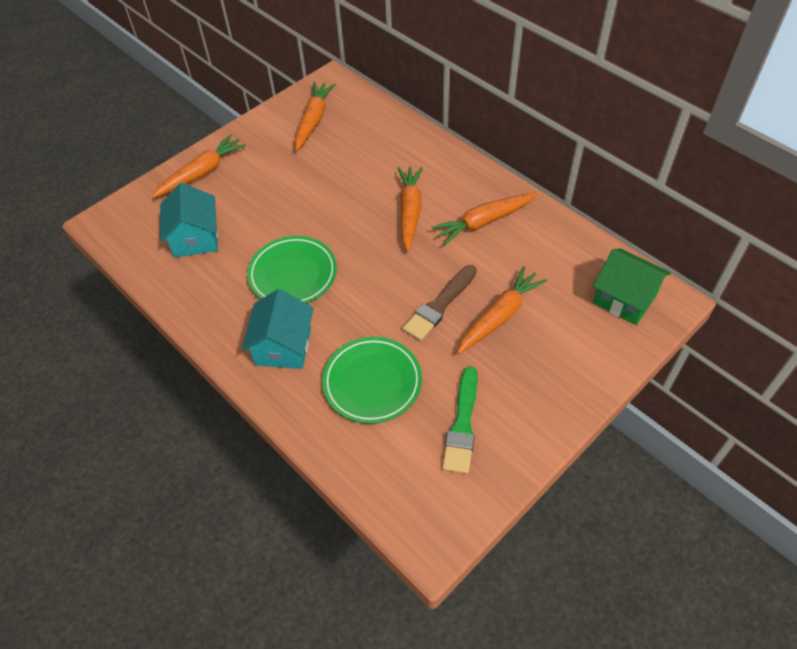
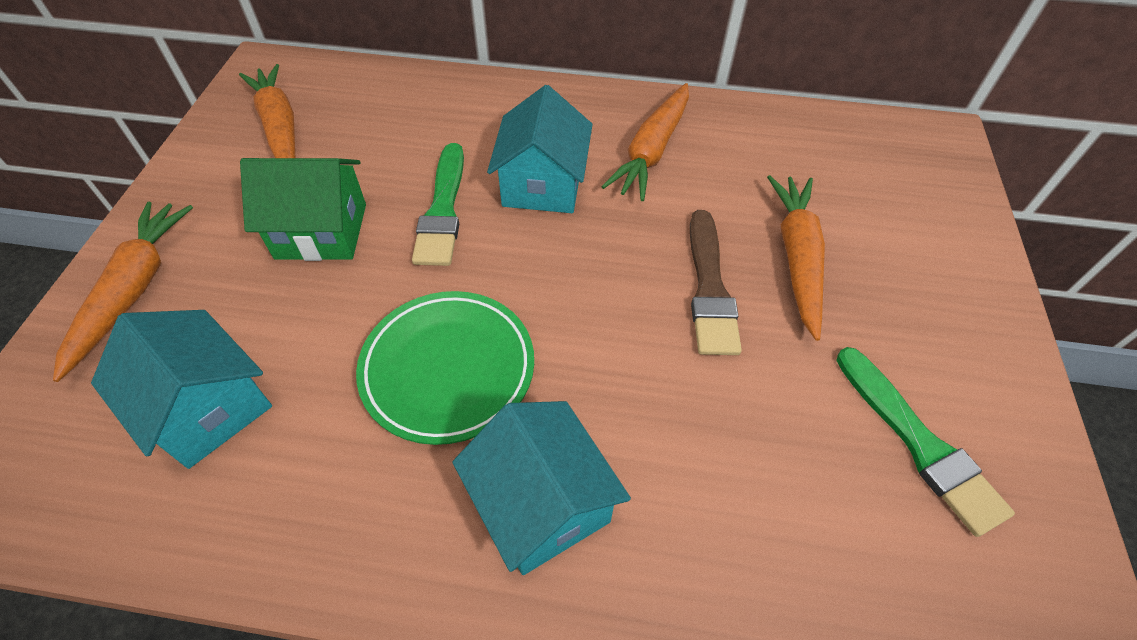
camera: 40 degrees left, 0 degrees up
(351, 201) = (443, 210): none -> green brush
(372, 382) = (738, 466): green plate -> none
(410, 212) = (542, 184): orange carrot -> turquoise house
(624, 298) = (899, 158): green house -> green house (321, 231)

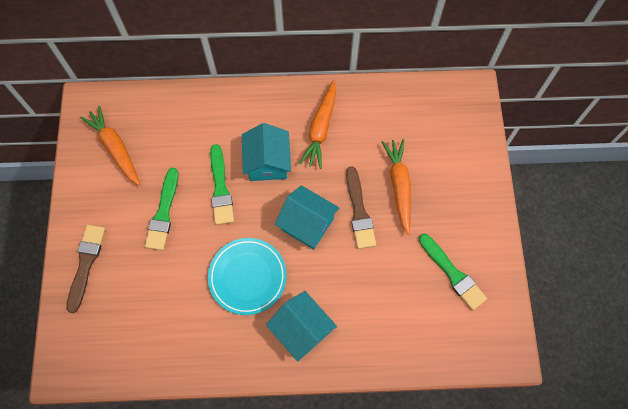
camera: 10 degrees left, 15 degrees up
(134, 290) = (86, 264): orange carrot -> brown brush
(207, 408) = (148, 315): turquoise house -> turquoise house (307, 224)
(321, 231) = (163, 213): green house -> green brush
(448, 369) = (247, 277): green plate -> turquoise plate

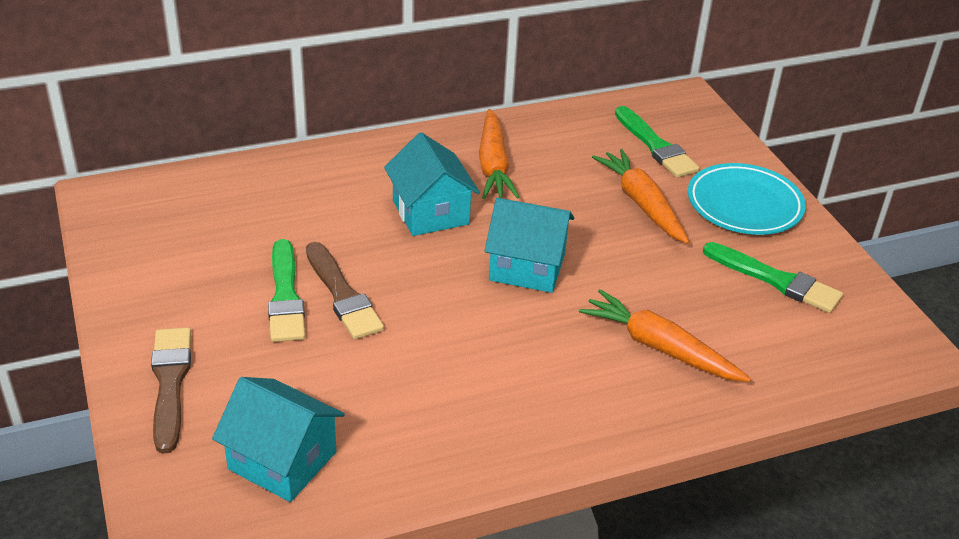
camera: 20 degrees left, 30 degrees down
(115, 148) = (172, 237): orange carrot -> orange carrot (660, 347)
(220, 188) = (369, 252): green brush -> green brush (655, 146)
(247, 277) = (462, 345): turquoise plate -> turquoise plate (744, 205)
(302, 330) = (584, 390): turquoise house -> turquoise house (282, 460)
(359, 211) = (598, 240): brown brush -> brown brush (342, 295)

